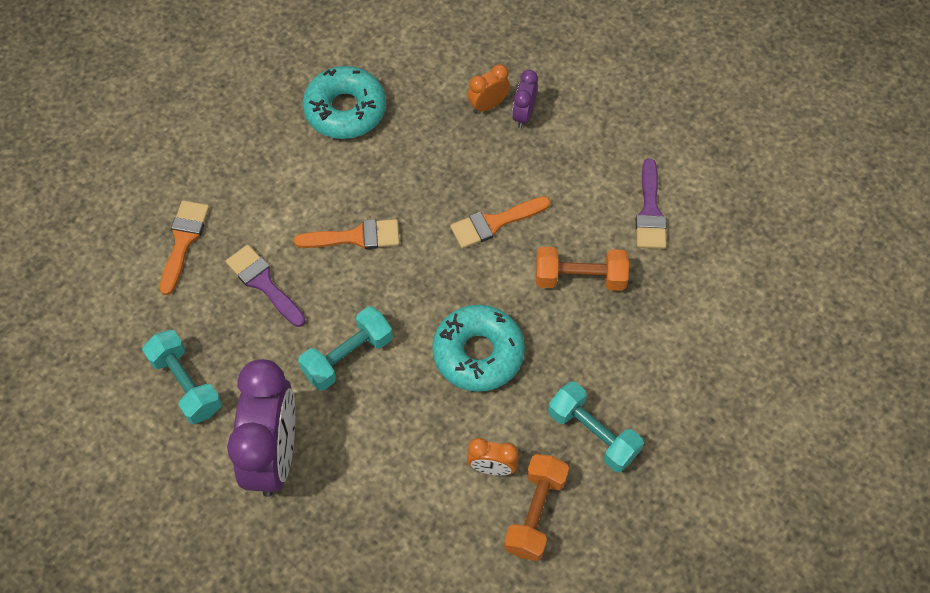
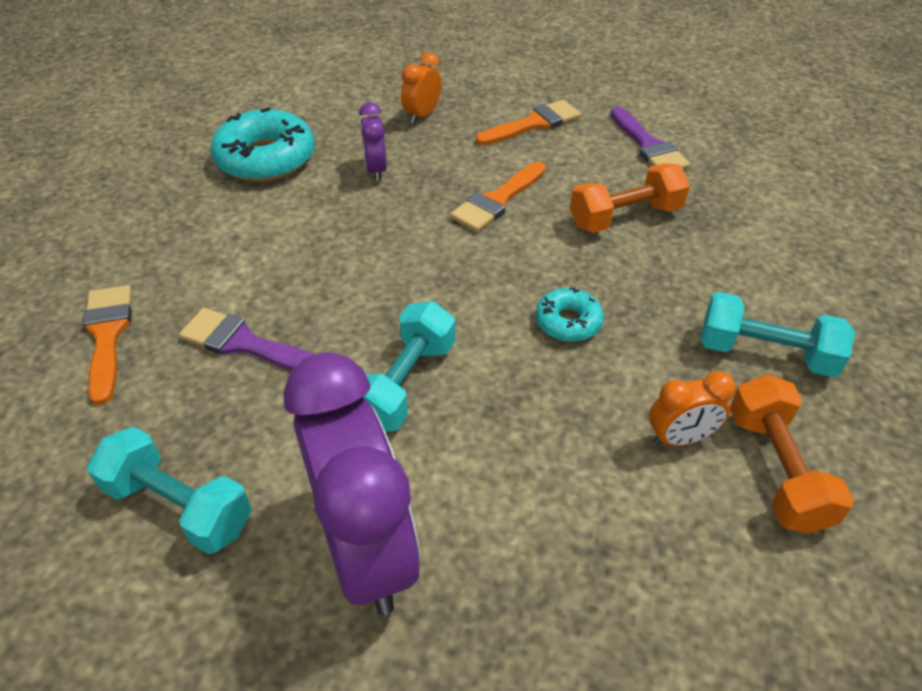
camera: 25 degrees left, 15 degrees down
(356, 237) = (343, 260): orange brush -> orange brush (534, 124)
(478, 353) = (568, 322): turquoise donut -> turquoise donut, size x0.54
(523, 115) = (464, 113): purple clock -> purple clock (376, 170)

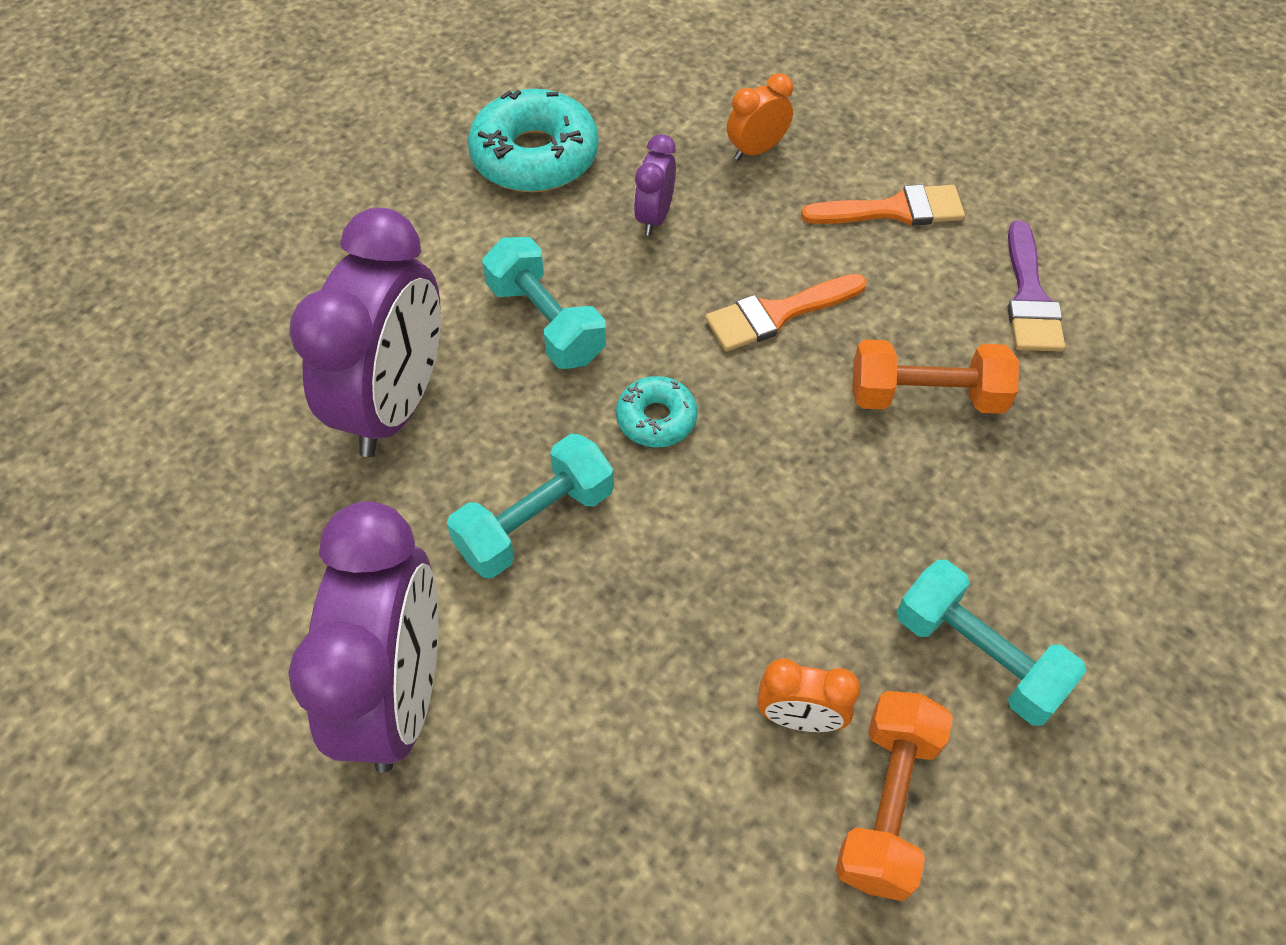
camera: 25 degrees right, 10 degrees up
(107, 335) = (266, 340): orange brush -> none
(179, 506) = (250, 569): turquoise dumbbell -> turquoise dumbbell (546, 322)
(244, 343) = (395, 404): purple brush -> purple clock
(568, 322) = (762, 517): turquoise donut -> turquoise donut (656, 419)

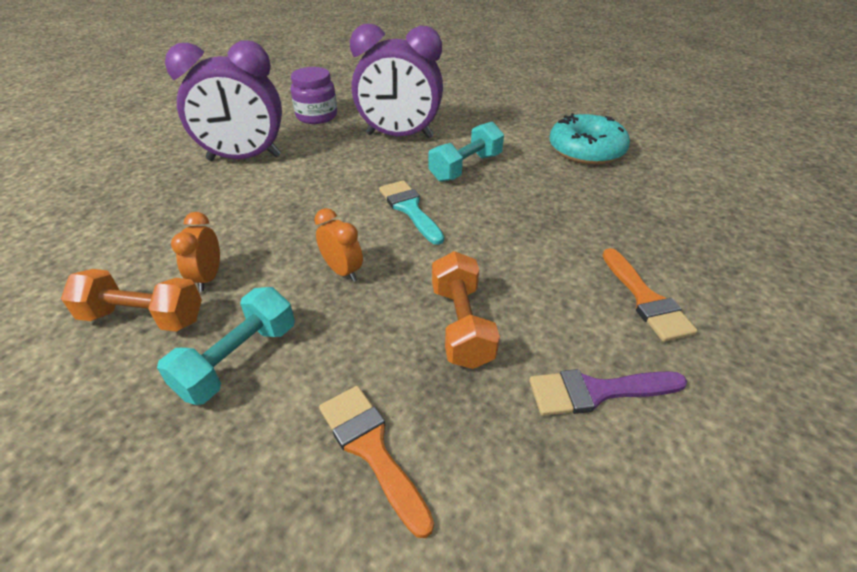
camera: 80 degrees right, 15 degrees down
(242, 550) = (317, 116): none -> purple jar
(535, 522) = (336, 179): turquoise dumbbell -> none
(654, 217) = (565, 193): purple clock -> none
(656, 419) = (409, 209): turquoise donut -> turquoise brush
(756, 150) = (657, 227): orange clock -> orange clock (342, 271)
(777, 314) = (509, 247): orange brush -> orange brush (371, 448)

